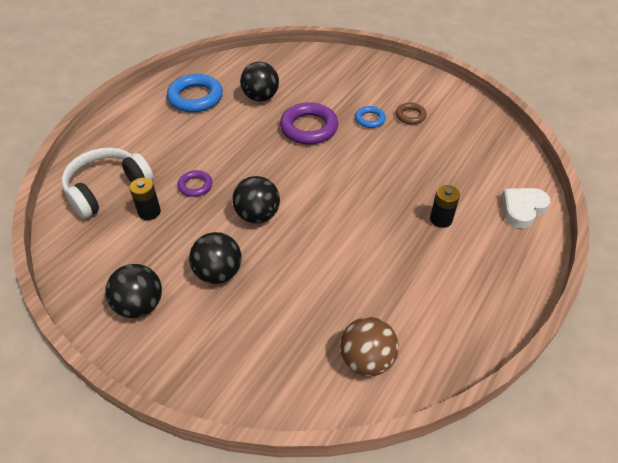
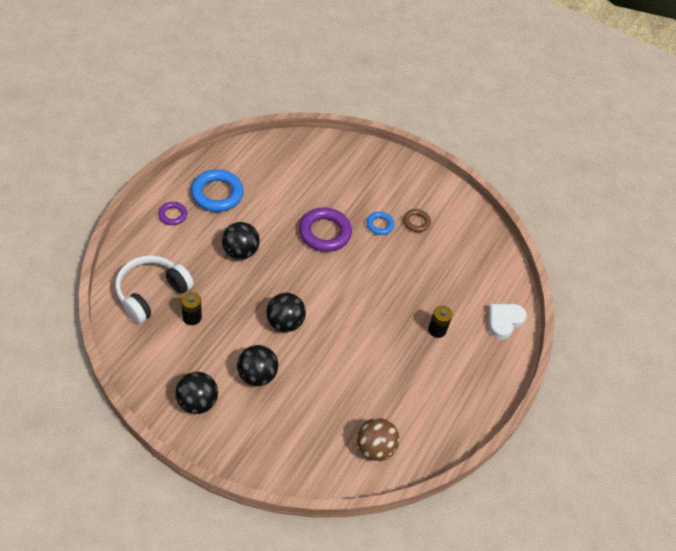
camera: 10 degrees left, 5 degrees up
(195, 186) = (228, 292): purple ring -> purple ring (173, 215)
(260, 97) = (278, 196): black ball -> black ball (240, 251)

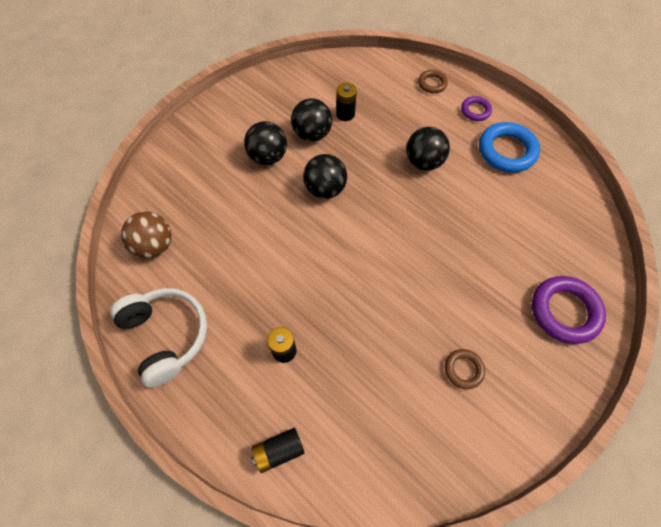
camera: 110 degrees right, 10 degrees up
(141, 249) = (432, 84): none -> brown ring
(151, 293) = (378, 87): white headphones -> white headphones (166, 336)
(197, 402) = (252, 109): black ball -> black ball (312, 134)
(325, 233) = (447, 249): purple ring -> purple ring (564, 311)
(380, 225) = (459, 318): blue ring -> none
(504, 321) = (279, 451): white heart -> black battery

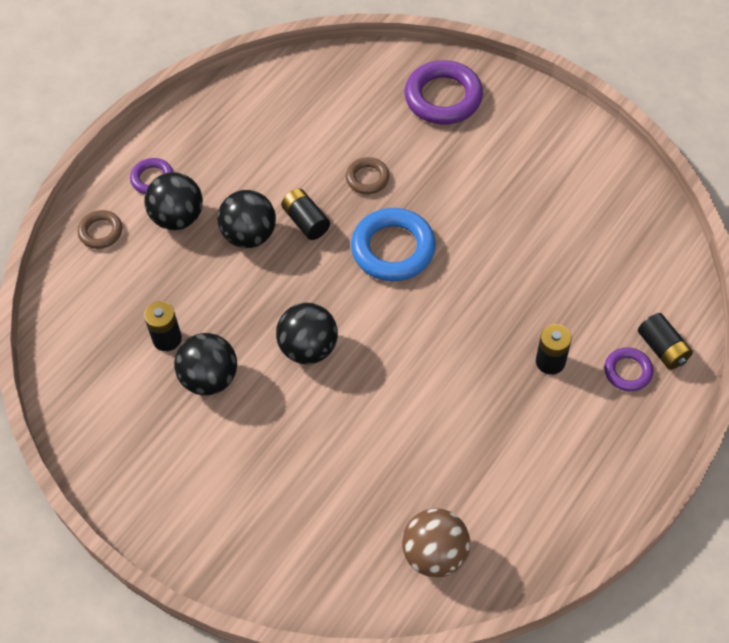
camera: 95 degrees left, 5 degrees down
(166, 336) = (562, 500): white headphones -> none
(263, 413) = (627, 371): none -> purple ring
(268, 156) = (258, 432): black ball -> black ball (178, 218)
(434, 197) = (306, 221): none -> black battery
(463, 369) = (530, 186): brown ring -> brown ring (367, 178)
(506, 151) = (222, 145): blue ring -> blue ring (393, 249)

